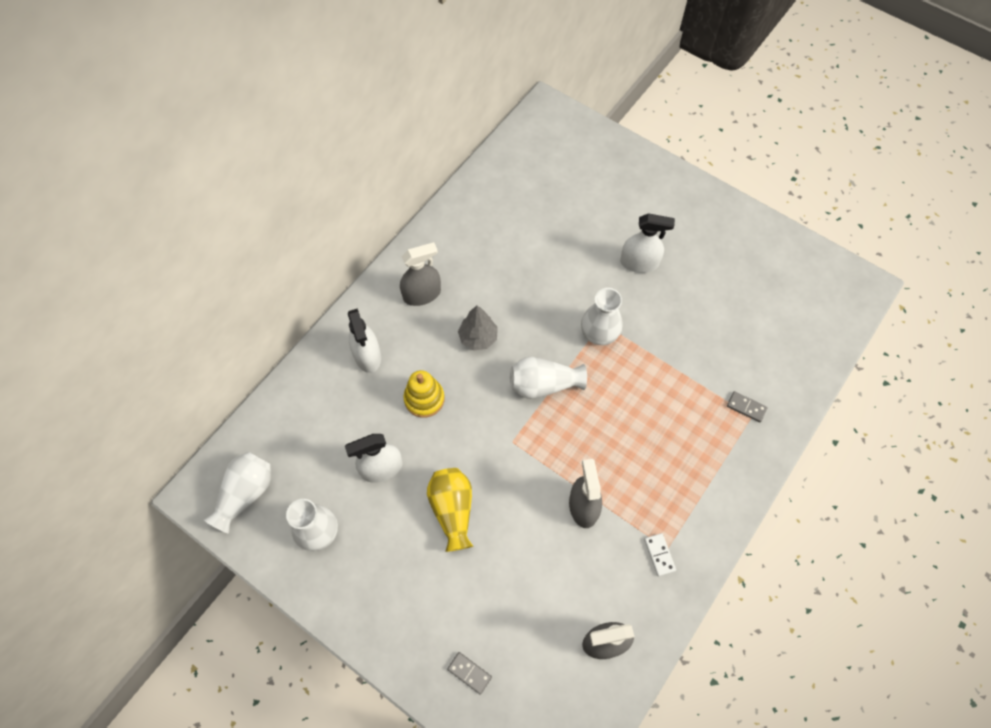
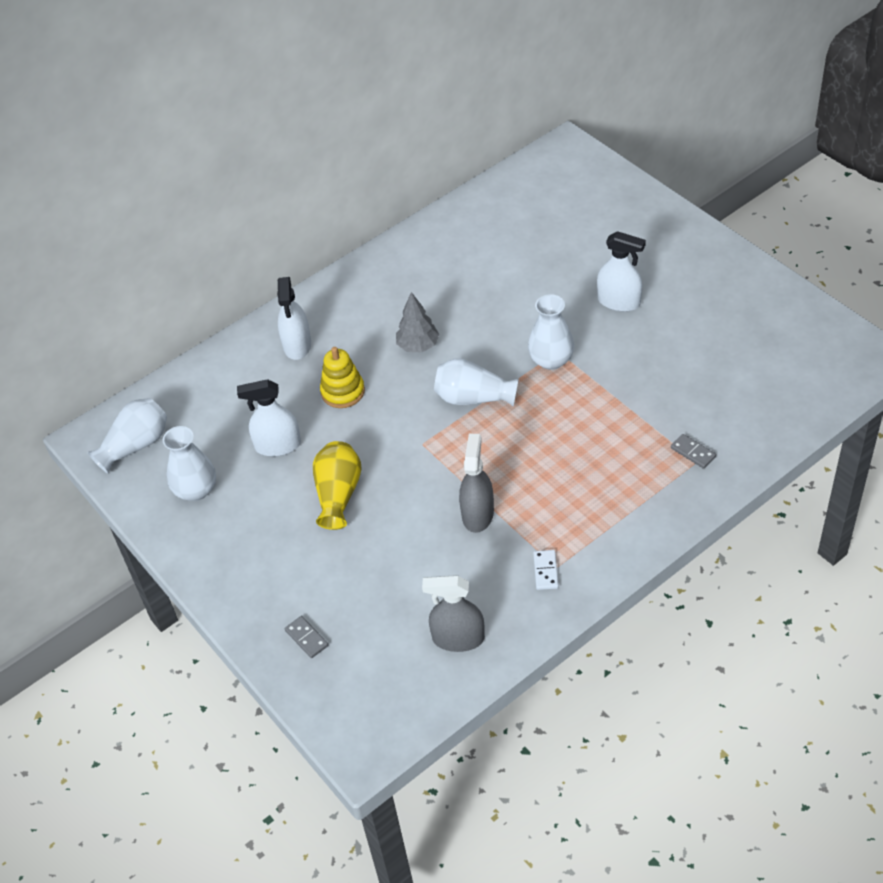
camera: 20 degrees right, 15 degrees down
(422, 294) = (372, 299): grey spray bottle -> none

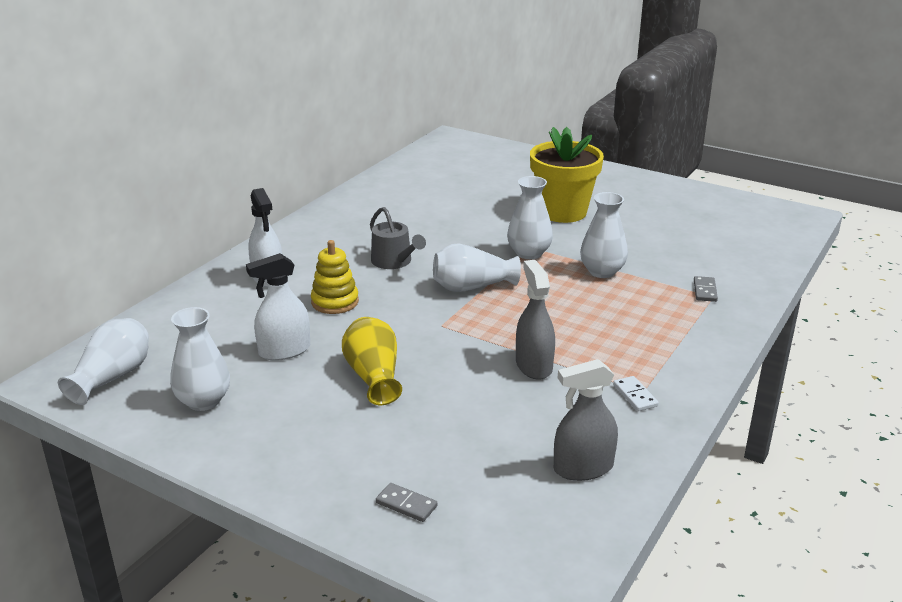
camera: 25 degrees left, 20 degrees down
(418, 346) = (394, 261): grey tree -> grey watering can
(608, 402) = (602, 271): none -> white vase
(619, 302) = (562, 212): white spray bottle -> yellow flower pot
(693, 452) = (705, 291): grey domino -> grey domino turned 75 degrees clockwise

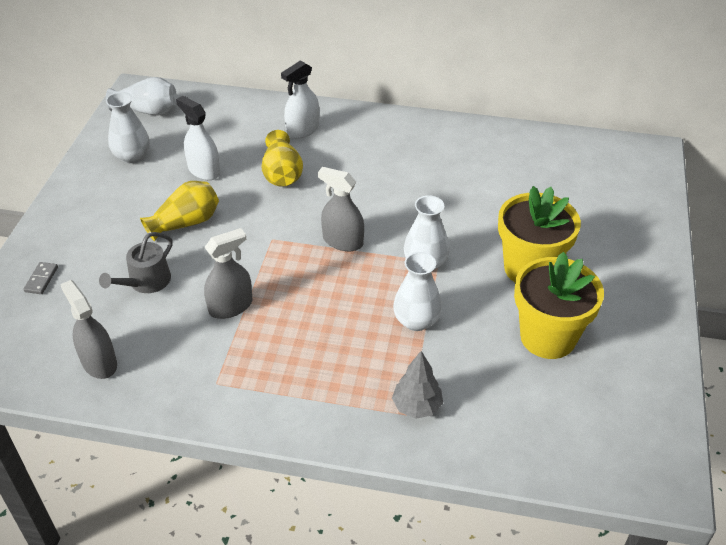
camera: 70 degrees right, 15 degrees up
(335, 302) = (282, 173): yellow stacking toy -> yellow vase
(394, 261) = (363, 186): grey watering can -> grey watering can (146, 282)
(472, 287) = (342, 241): white vase -> grey spray bottle
(635, 395) = (206, 379): white domino -> none
(645, 222) = (548, 337): none -> yellow flower pot
(705, 291) = (417, 406): grey domino -> grey tree

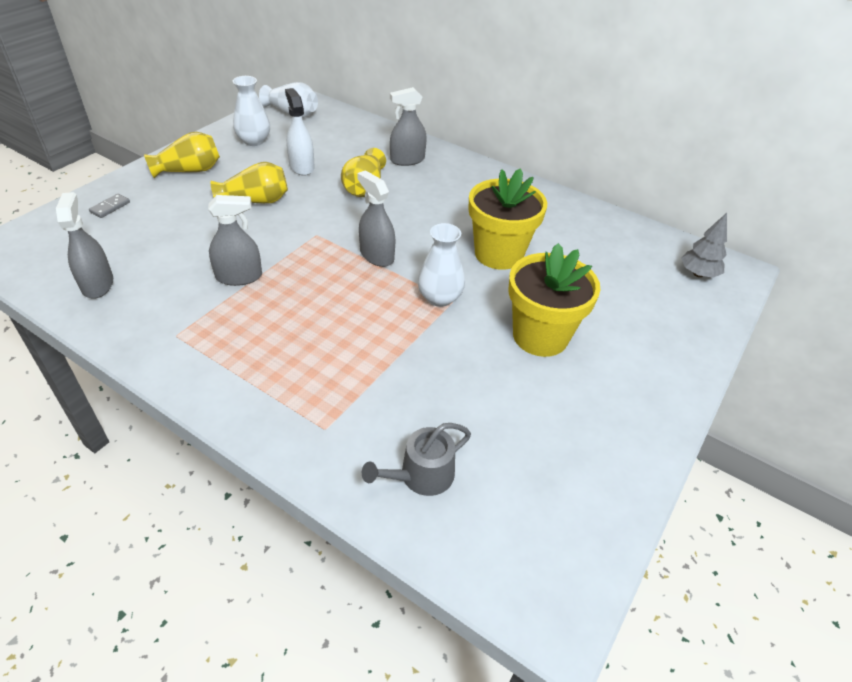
camera: 20 degrees right, 0 degrees up
(91, 211) = (189, 170): none -> yellow vase
(146, 282) = (187, 235): grey watering can -> grey watering can (421, 476)
(302, 130) = (407, 160): white spray bottle -> grey spray bottle
(416, 321) = (395, 345): white vase -> none
(417, 406) = (338, 424): grey tree -> grey tree (698, 274)
(548, 337) = (517, 407): yellow flower pot -> yellow flower pot (498, 254)

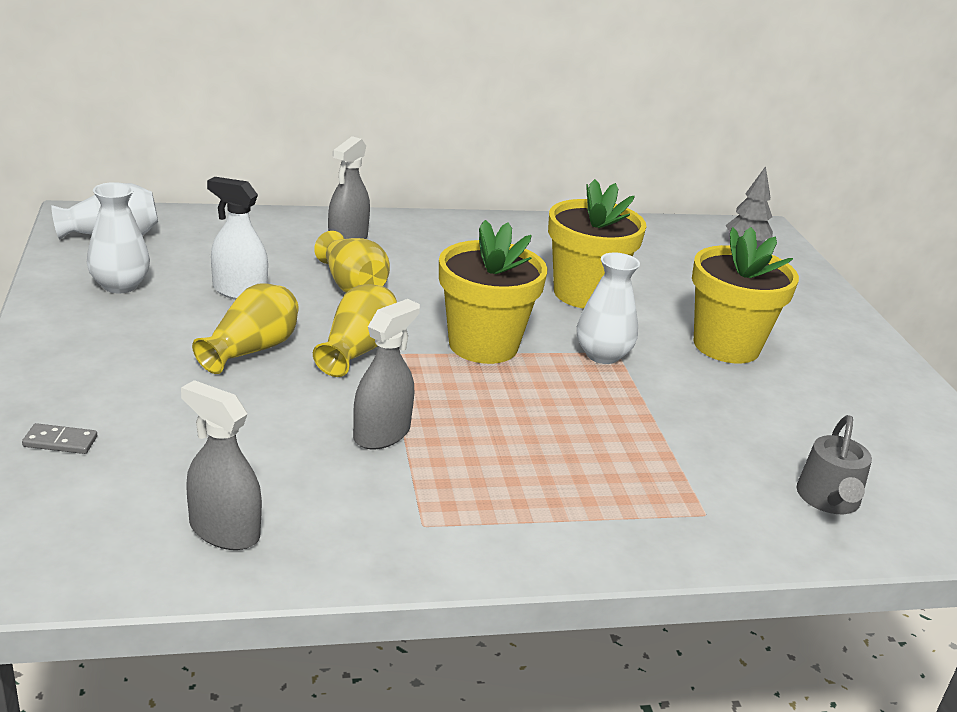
camera: 45 degrees left, 15 degrees down
(110, 207) = (60, 442): grey domino -> grey domino turned 75 degrees counterclockwise
(189, 170) = (94, 352): yellow vase -> yellow vase (358, 350)
(376, 255) = (483, 345): grey spray bottle -> yellow flower pot

